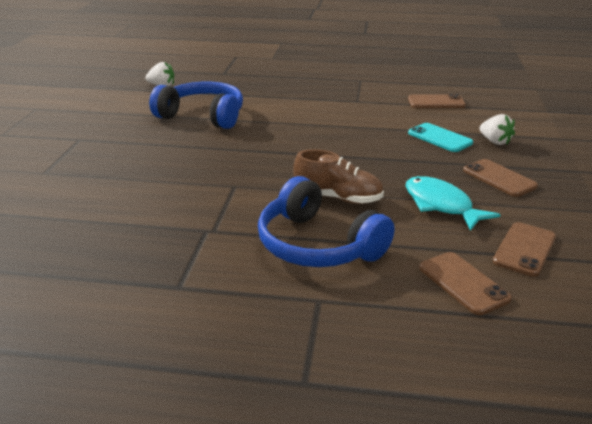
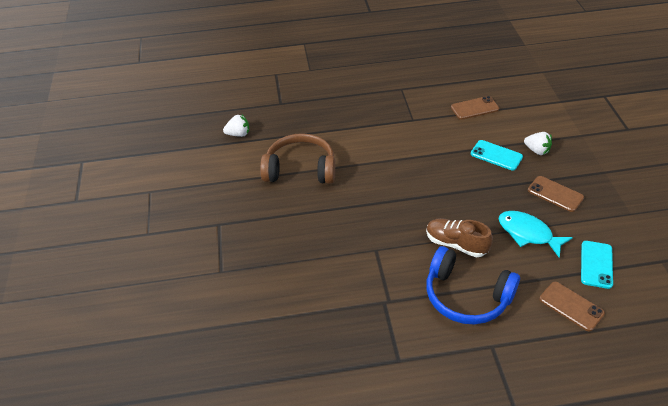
camera: 15 degrees left, 15 degrees up
(203, 116) = (300, 169): blue headphones -> brown headphones
(338, 198) = (456, 244): brown shoe -> brown shoe turned 150 degrees counterclockwise
(524, 249) = (596, 264): brown phone -> turquoise phone

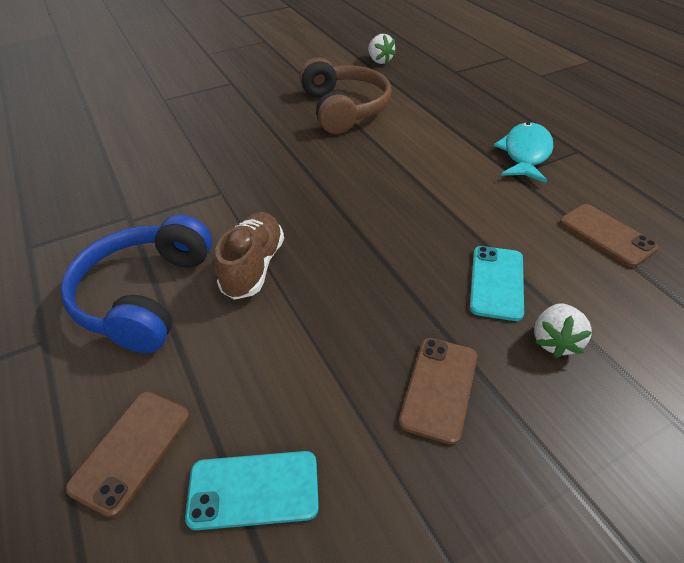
camera: 70 degrees right, 0 degrees up
(528, 234) = (308, 357): turquoise fish -> turquoise fish (525, 154)

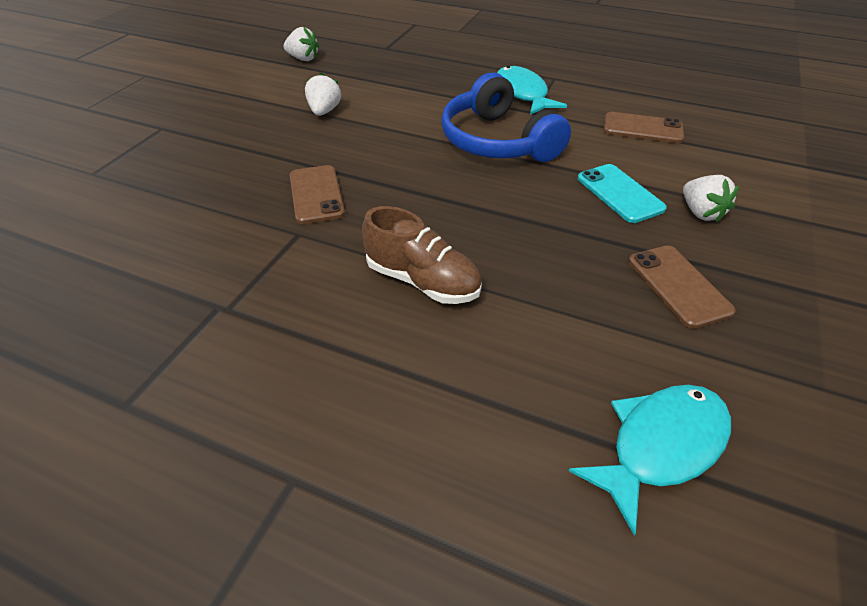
camera: 40 degrees left, 0 degrees up
(131, 450) = (527, 498): brown phone -> brown phone (316, 194)
(145, 296) = (349, 366): blue headphones -> blue headphones (497, 141)
(253, 267) = (422, 281): brown shoe -> brown shoe turned 150 degrees clockwise
(253, 490) = (660, 446): turquoise phone -> turquoise fish
(344, 109) = (324, 111): brown headphones -> white strawberry

